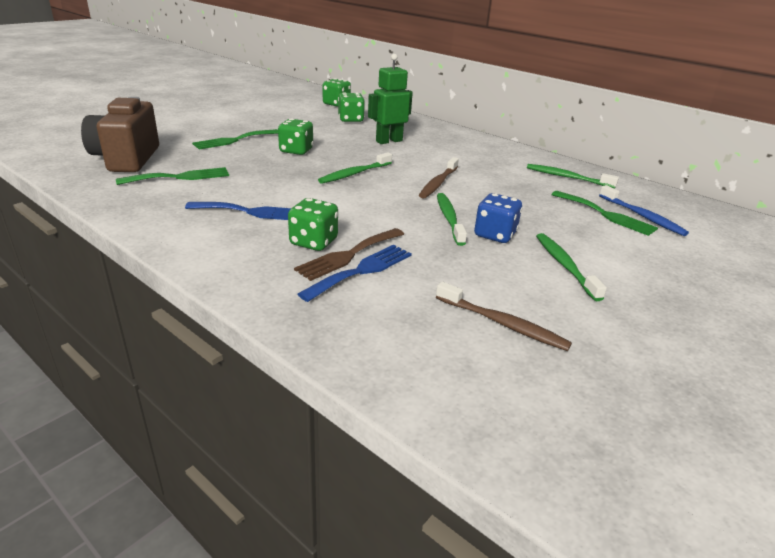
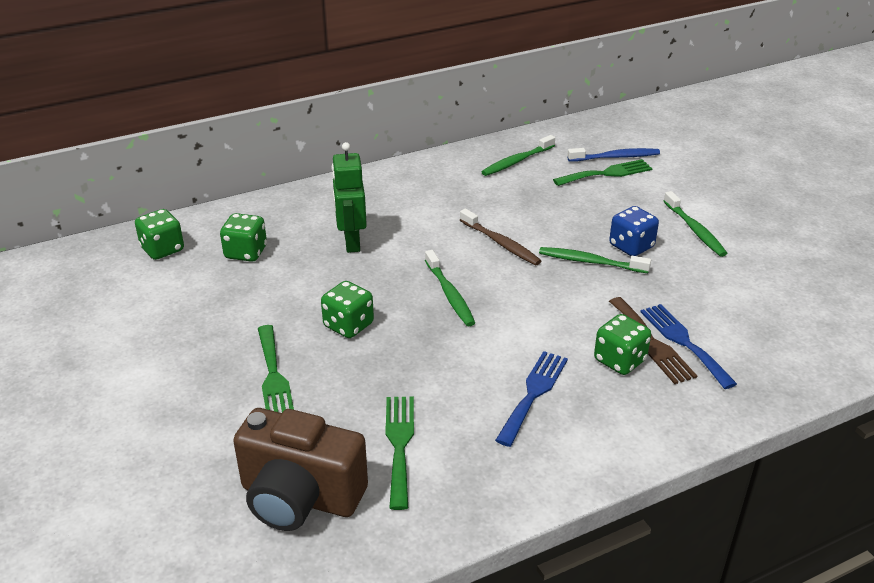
camera: 65 degrees left, 5 degrees up
(503, 324) = (777, 290): brown toothbrush -> none
(564, 265) = (695, 230): green toothbrush -> green toothbrush turned 120 degrees counterclockwise

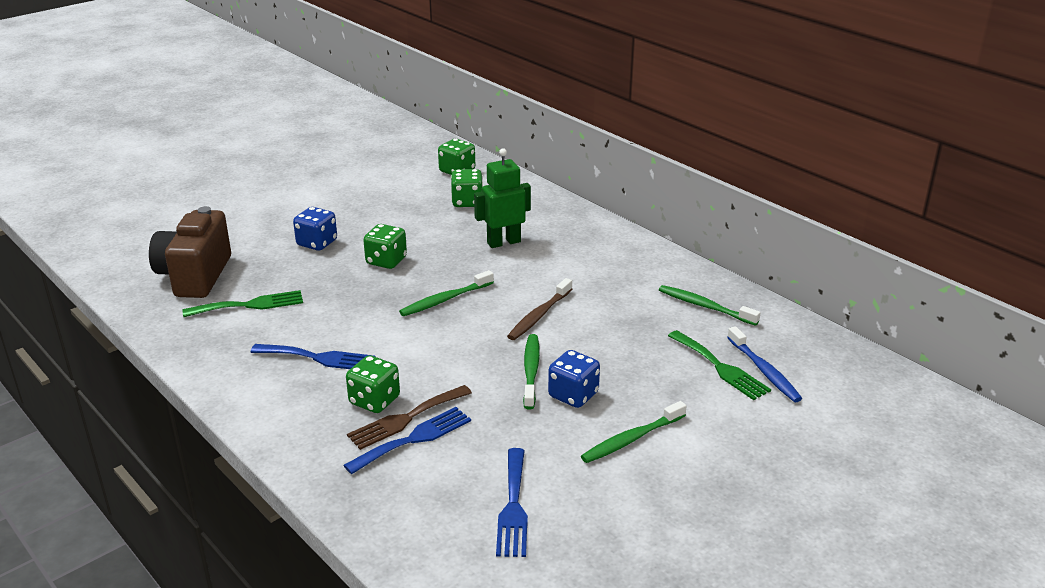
camera: 75 degrees right, 5 degrees down
(273, 376) = (317, 243): green fork -> blue dice
(778, 300) = (513, 507): none -> blue fork

